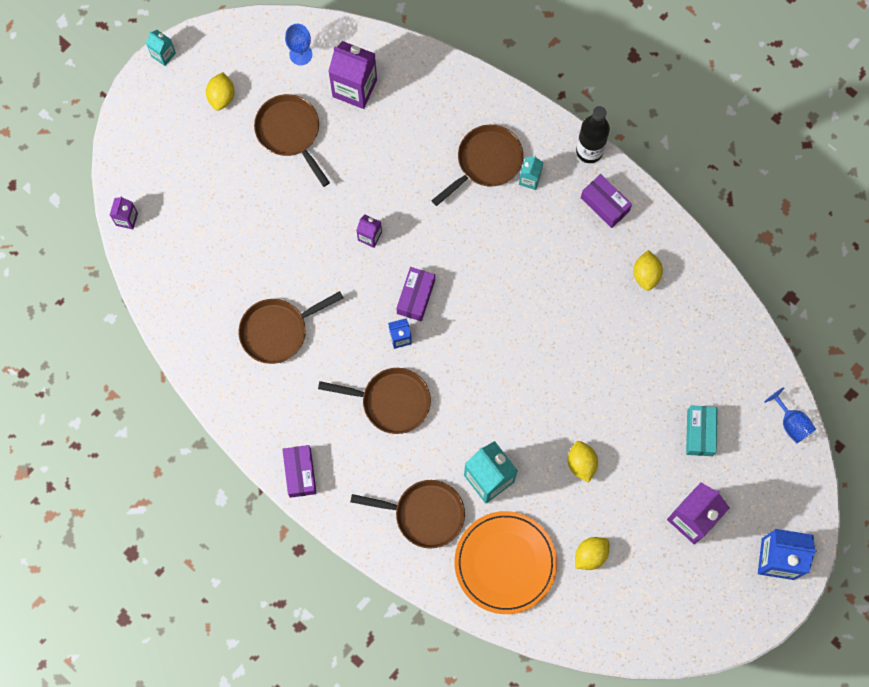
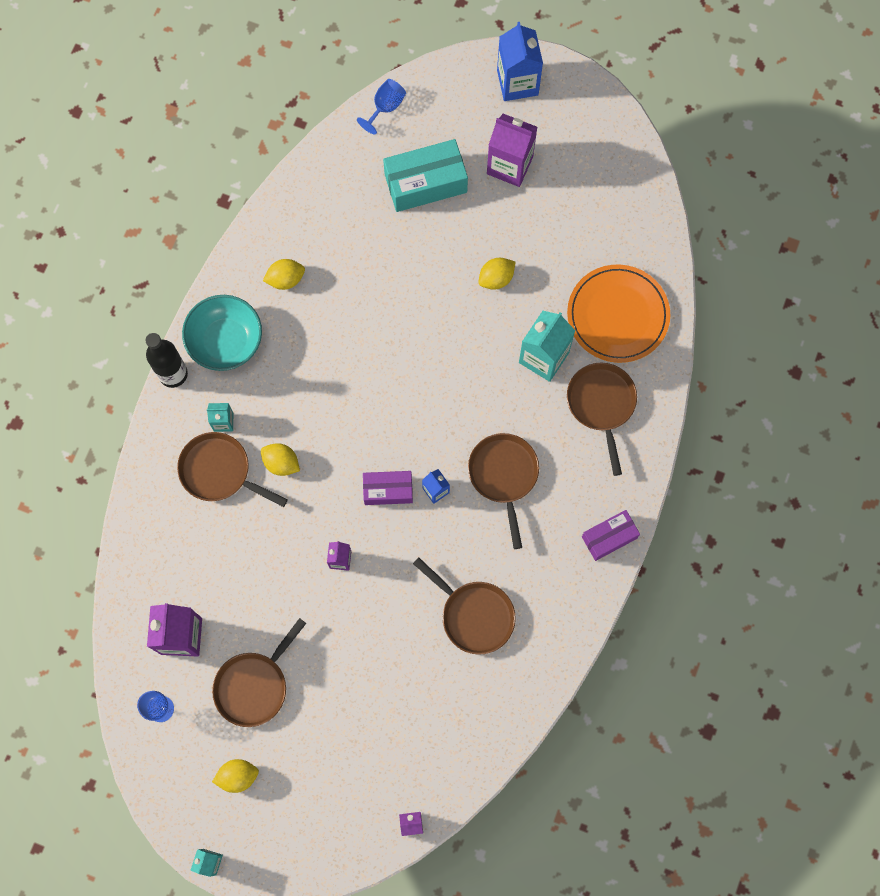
camera: 110 degrees left, 0 degrees up
(590, 555) = (579, 242): yellow lemon -> yellow lemon (281, 463)
(605, 204) = (225, 341): purple box -> turquoise bowl
(700, 433) = (425, 183): turquoise box -> turquoise box, size x1.62

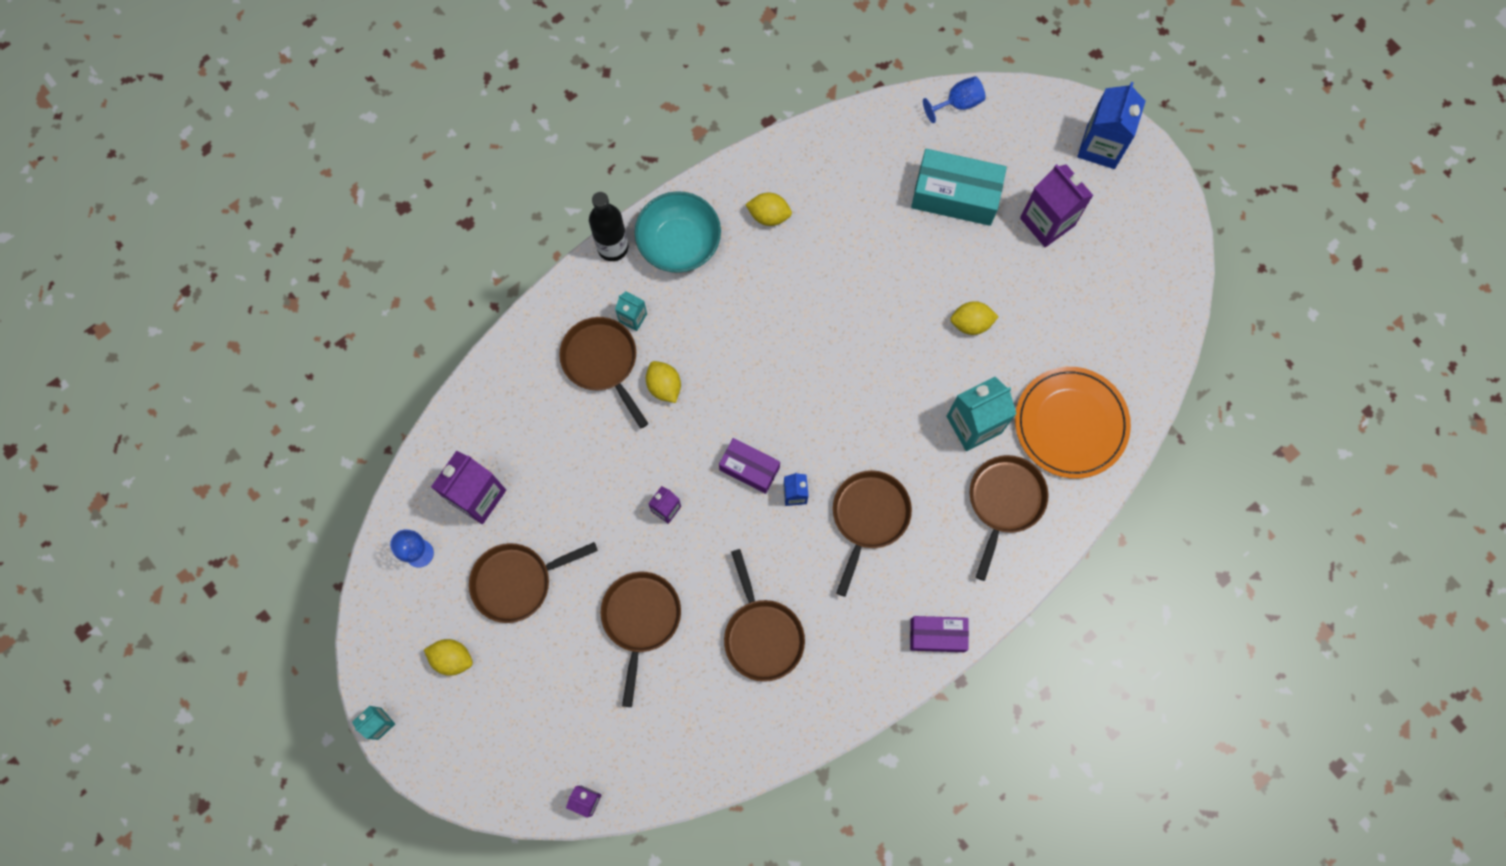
camera: 30 degrees right, 0 degrees up
(371, 658) = (640, 619): none -> brown pan

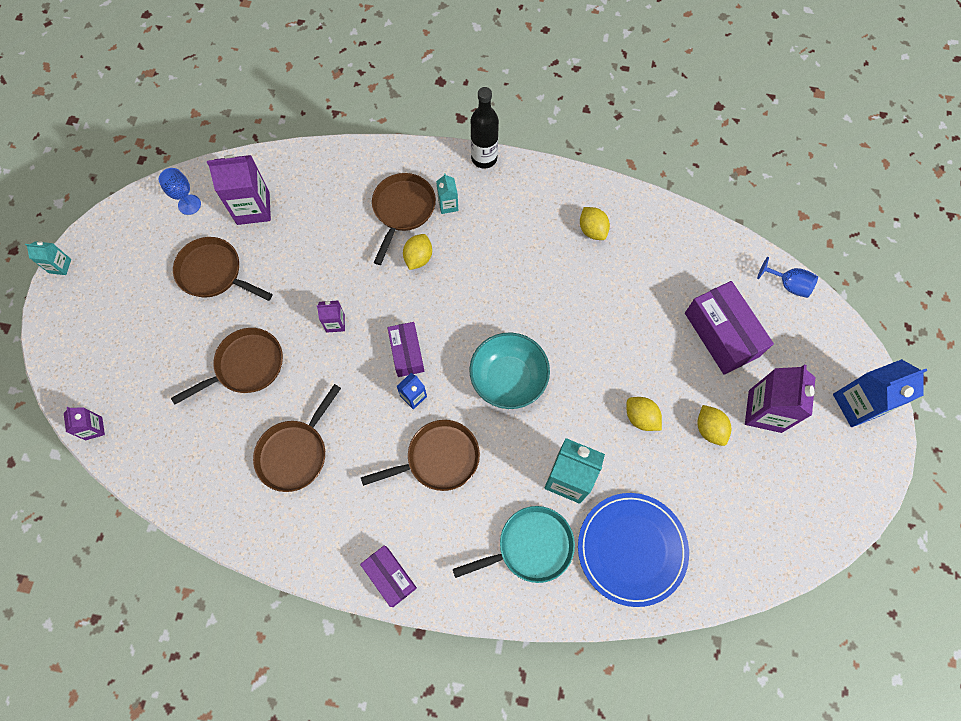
camera: 50 degrees right, 5 degrees down
(452, 658) = (133, 274): yellow lemon -> yellow lemon (709, 429)
(679, 243) = (523, 193): turquoise bowl -> turquoise bowl (508, 378)
(955, 195) = (721, 334): turquoise box -> purple box
(1004, 502) = (530, 547): brown pan -> turquoise pan
(1070, 424) = (631, 549): orange plate -> blue plate

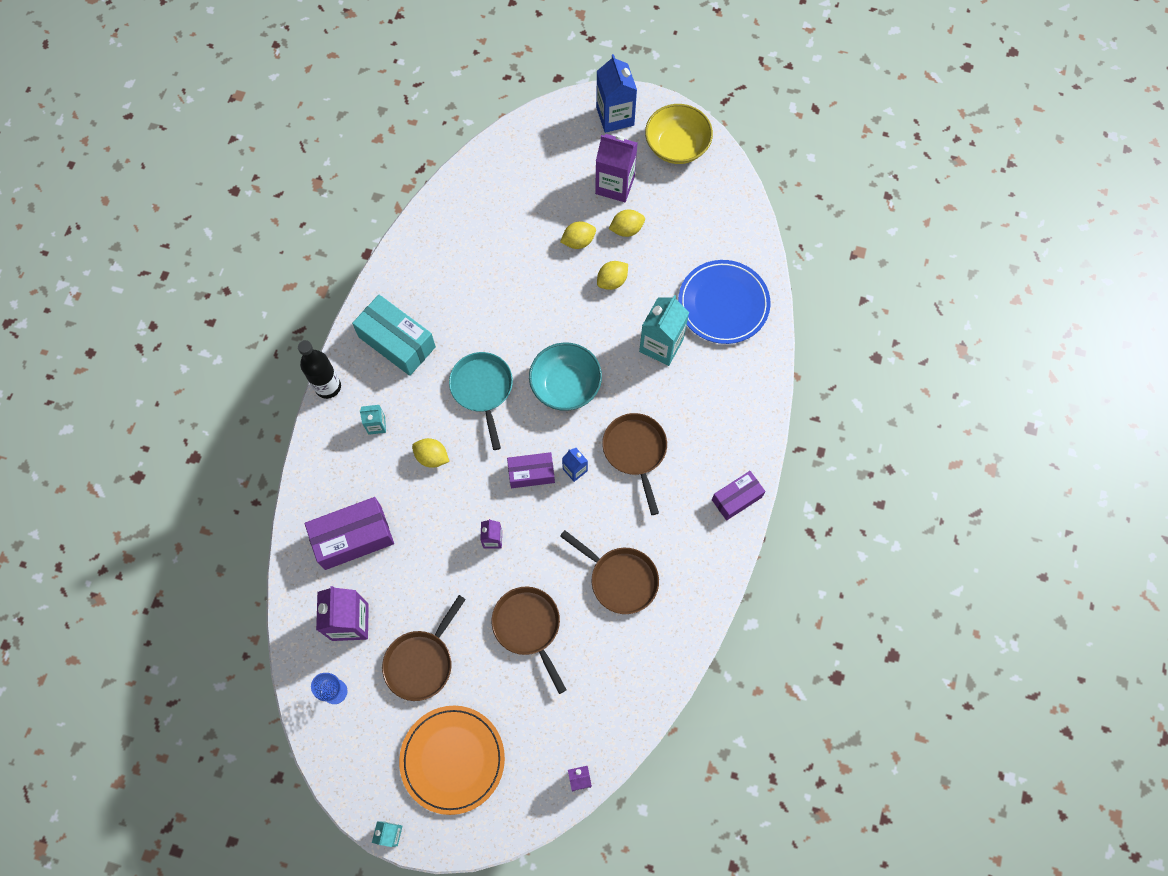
camera: 85 degrees left, 0 degrees up
(121, 310) = (452, 759): none -> orange plate
(402, 210) = (376, 469): brown pan -> none
(530, 547) = (717, 382): turquoise pan -> turquoise pan (482, 390)
(538, 211) = (397, 342): none -> turquoise box
(592, 230) = (424, 296): yellow lemon -> yellow lemon (578, 241)
(721, 334) = (542, 205): purple box -> purple box (353, 538)
(788, 284) = (501, 145): blue goblet -> none
(834, 480) = (677, 146): none -> yellow bowl

